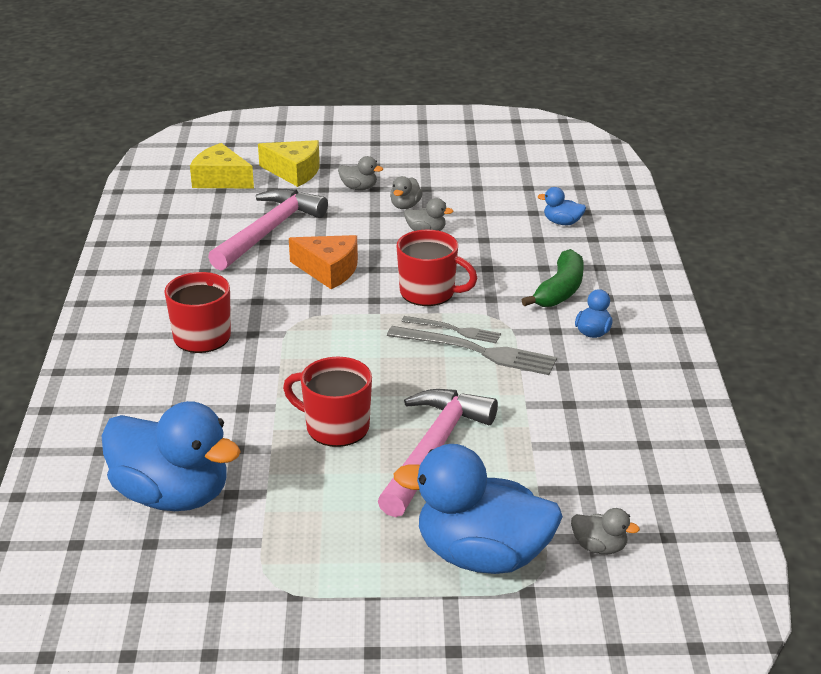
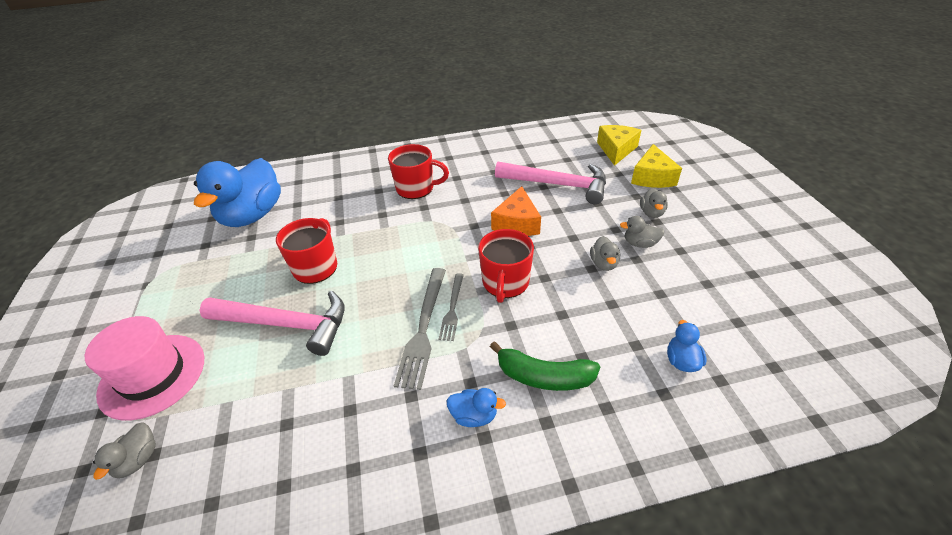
camera: 80 degrees right, 10 degrees up
(482, 556) = (152, 375): blue duck -> pink hat

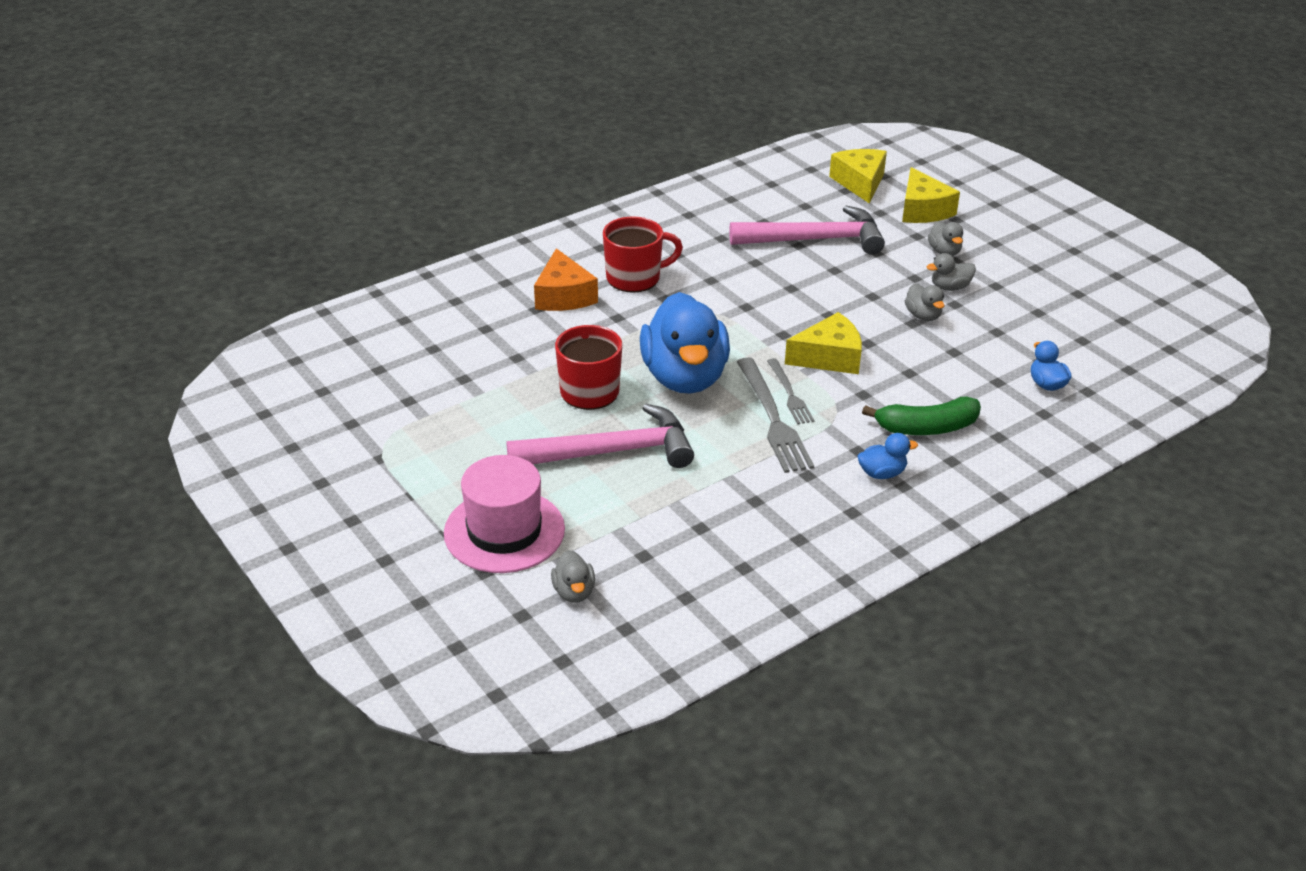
camera: 25 degrees left, 5 degrees down
(252, 215) = (436, 354): blue duck -> blue duck (684, 377)
(505, 283) = (829, 357): red mug -> yellow cheese
(517, 223) = (797, 293): orange cheese -> orange cheese (563, 296)

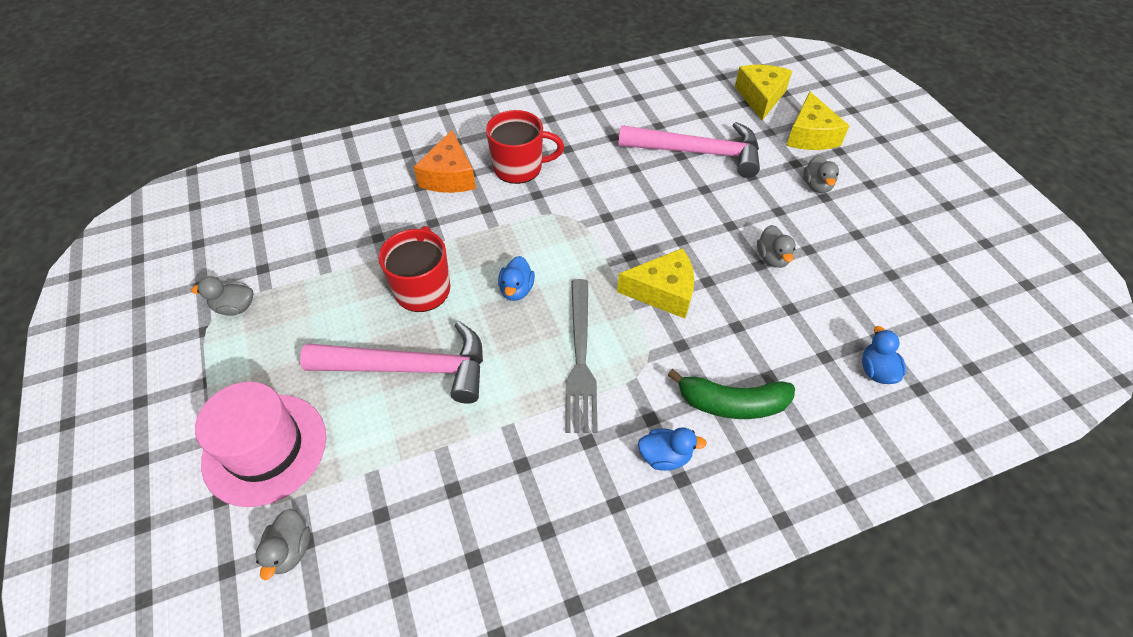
camera: 15 degrees right, 15 degrees up
(684, 377) = (516, 290): blue duck -> blue duck, size x0.41
(789, 394) = (608, 330): grey fork -> none
(950, 287) = (809, 228): grey duck -> grey duck (235, 307)

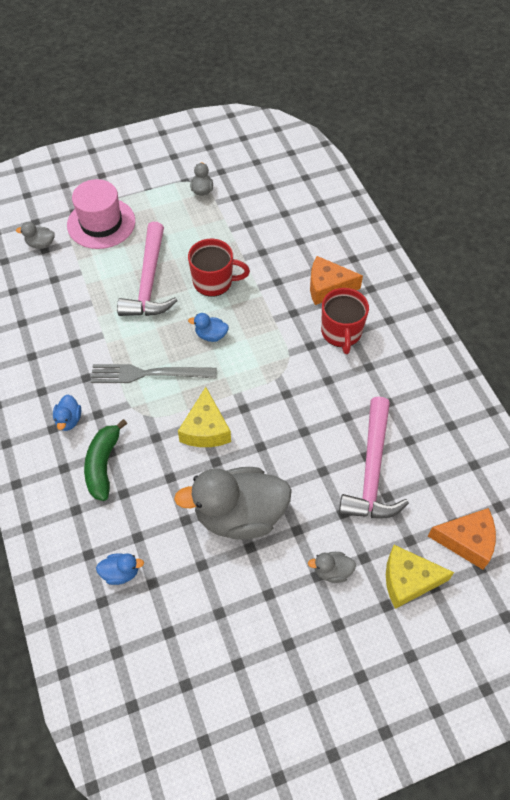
camera: 90 degrees right, 5 degrees up
(760, 97) = (466, 541): yellow cheese -> orange cheese
(772, 258) = (239, 515): grey duck -> grey duck, size x2.42

